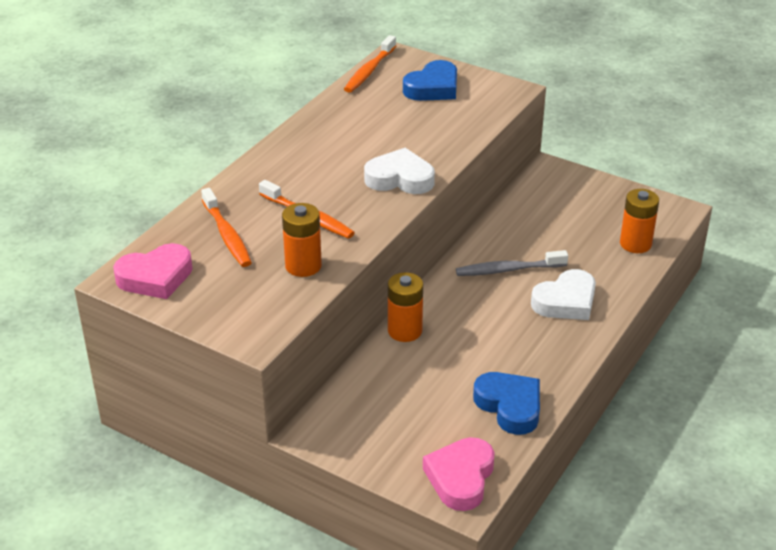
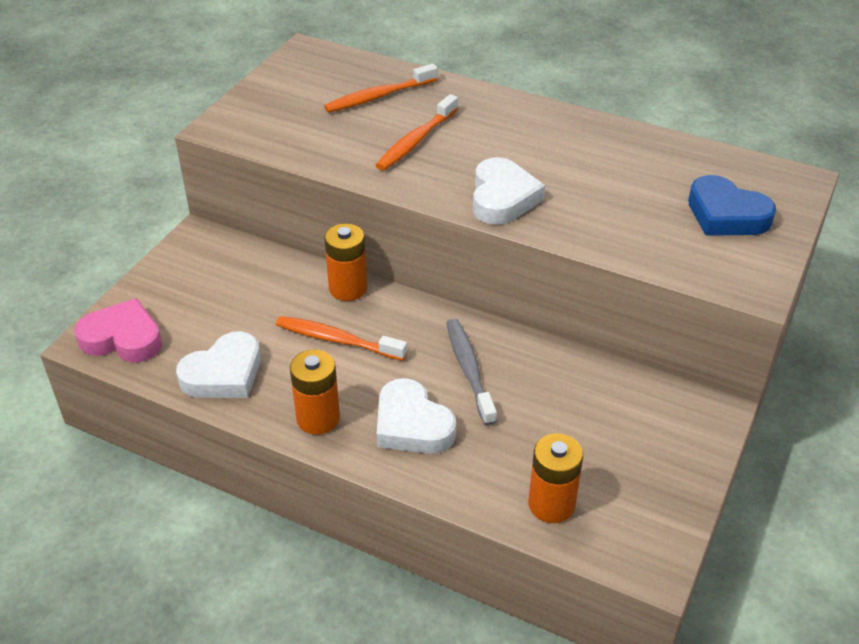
camera: 85 degrees right, 5 degrees up
(155, 277) = (310, 67): pink heart -> none
(303, 266) = (330, 144): orange battery -> orange battery (318, 418)
(369, 71) = (745, 161): orange toothbrush -> orange toothbrush (337, 340)
(510, 406) = (224, 374): blue heart -> white heart

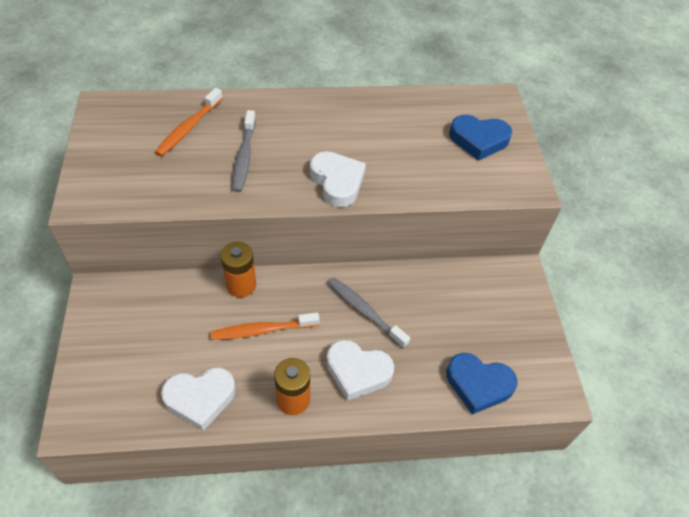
camera: 35 degrees left, 10 degrees up
(123, 338) = (98, 408): pink heart -> none
(224, 374) = (200, 398): white heart -> white heart turned 60 degrees clockwise
(416, 141) = (244, 157): orange toothbrush -> grey toothbrush
(551, 504) = (478, 384): orange battery -> blue heart

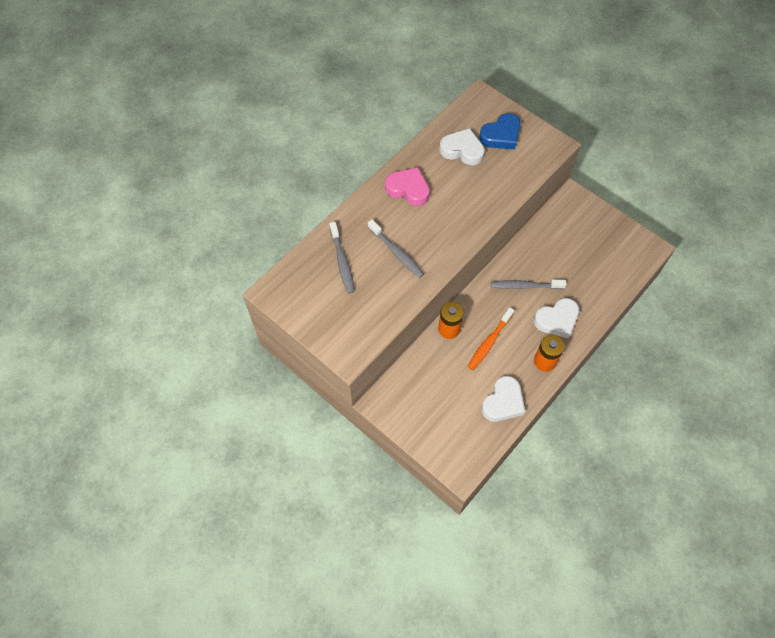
camera: 40 degrees left, 10 degrees up
(188, 128) = (342, 262): orange toothbrush -> grey toothbrush
(326, 118) = (408, 189): none -> pink heart
(337, 182) = (462, 224): white heart -> white heart (462, 150)
(478, 384) = (614, 275): blue heart -> none

